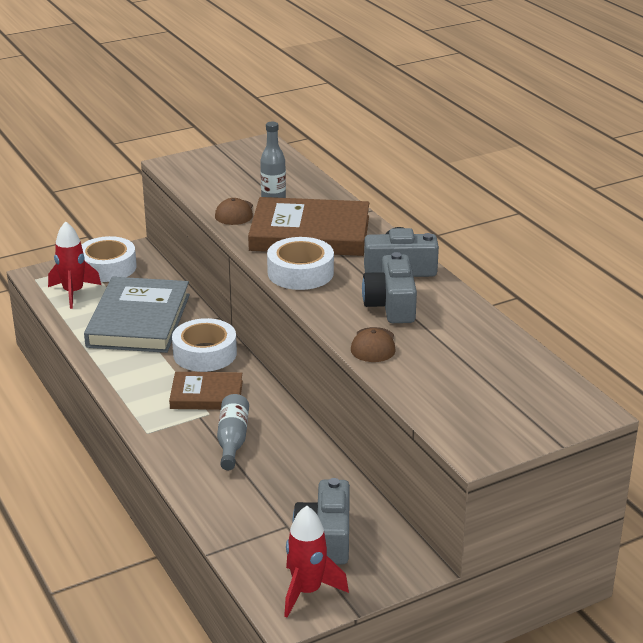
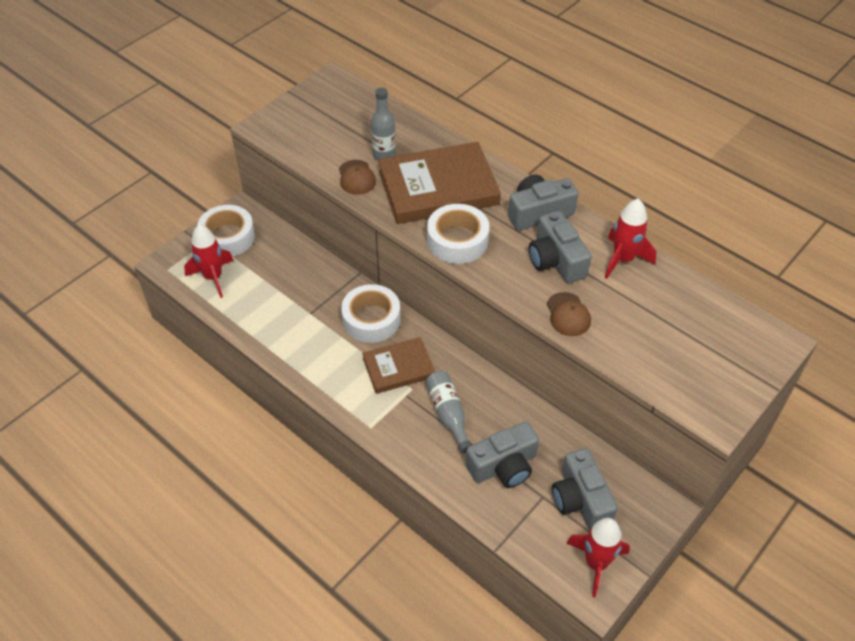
camera: 20 degrees left, 20 degrees up
(139, 320) = (292, 295): grey book -> none
(262, 492) = (503, 466): none -> grey camera
(463, 318) = (623, 259): none -> red rocket

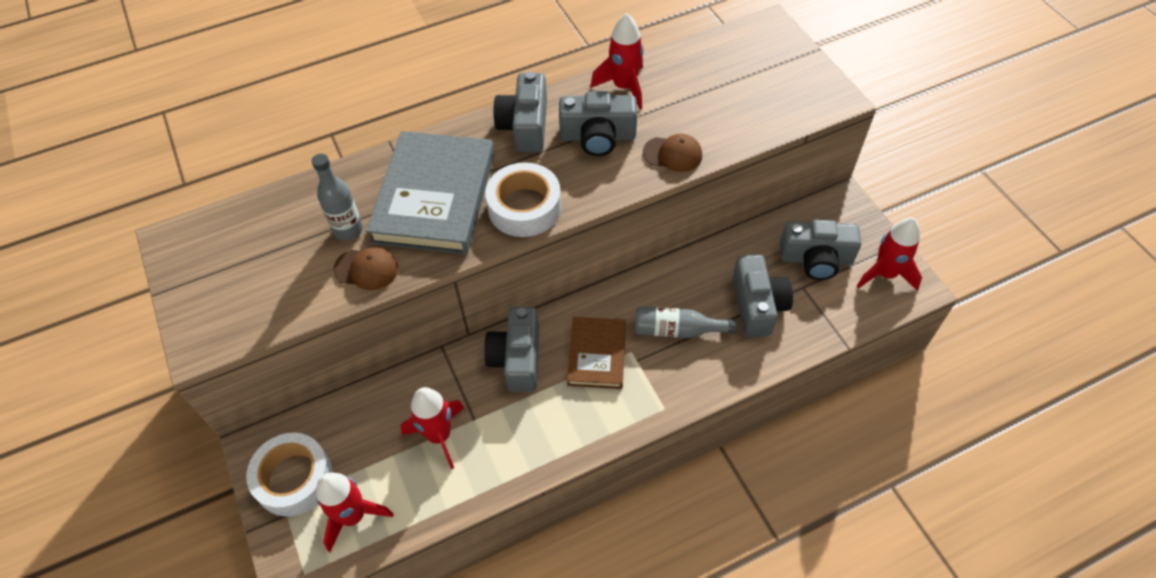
camera: 65 degrees left, 5 degrees up
(289, 298) = (439, 435): none -> red rocket
(371, 319) = (517, 358): white tape -> grey camera
(438, 188) = (434, 197): brown book -> grey book

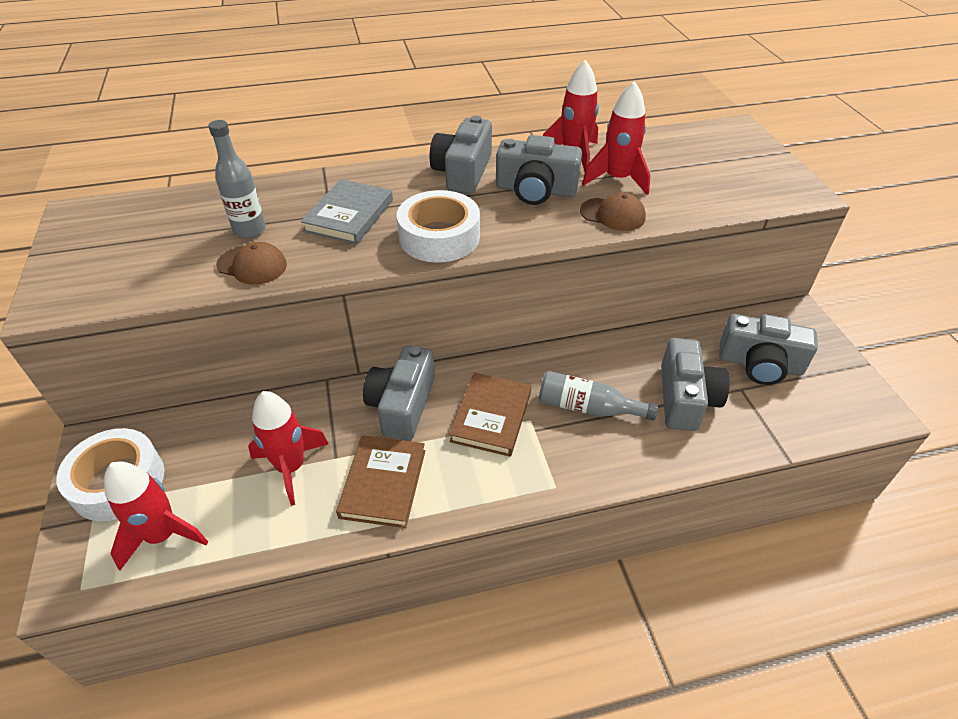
camera: 10 degrees right, 10 degrees down
(434, 197) = (349, 215): grey book -> grey book, size x0.57
(522, 434) = (383, 483): none -> brown book
(885, 274) = (841, 392): red rocket -> red rocket (617, 179)

